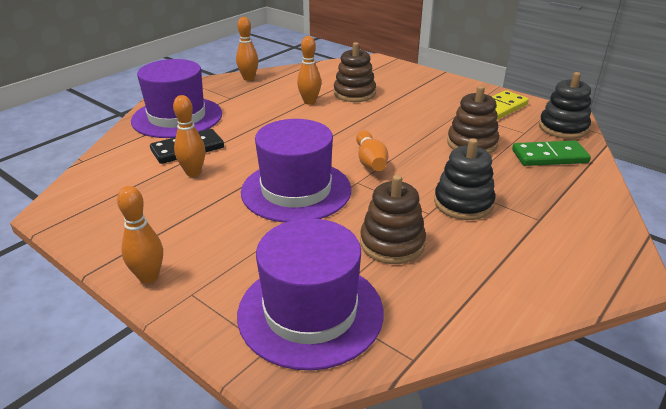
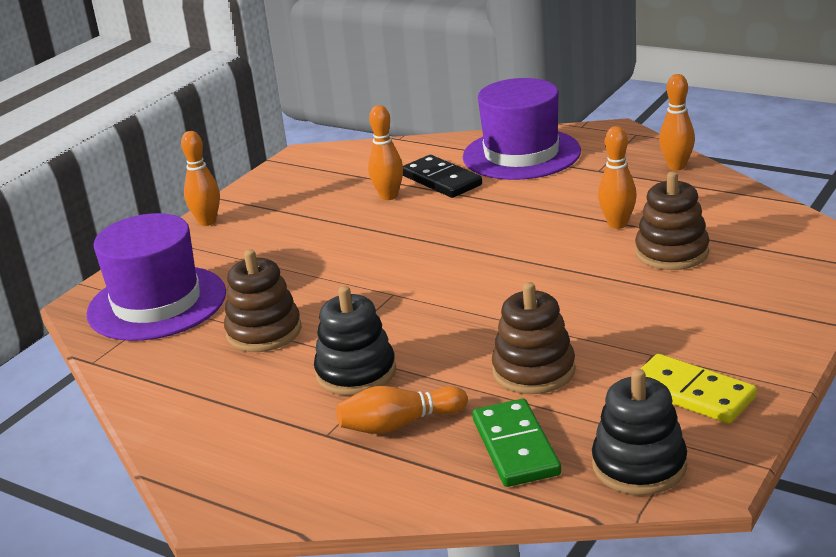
camera: 85 degrees right, 5 degrees down
(296, 190) = (364, 259): purple hat -> none
(370, 161) = (448, 295): orange bowling pin -> orange bowling pin (399, 424)

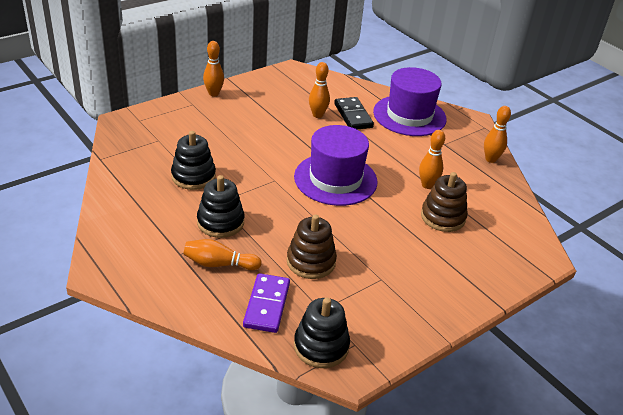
camera: 15 degrees right, 10 degrees up
(157, 303) = (154, 135): purple hat -> purple hat (335, 179)
(264, 332) = (193, 176): brown stacking toy -> black stacking toy
(515, 447) = (266, 305): green domino -> purple domino
(692, 393) = (383, 314): yellow domino -> none

